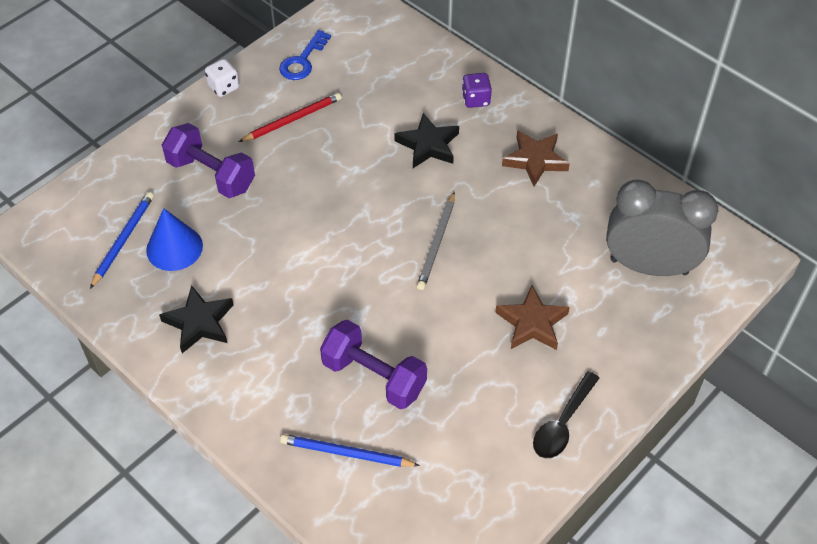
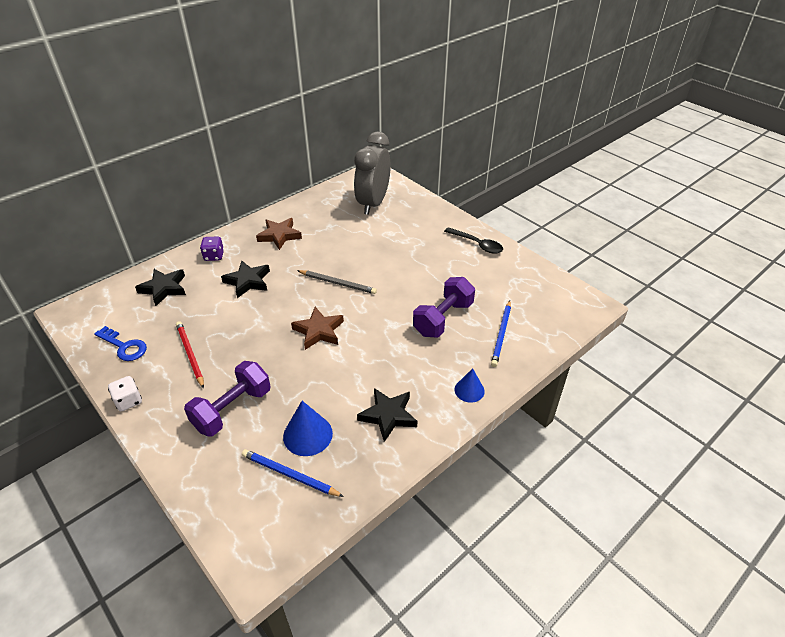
camera: 85 degrees left, 10 degrees down
(239, 410) = (469, 390): none -> blue cone
(404, 67) = (164, 288): none -> black star
(532, 323) = (407, 249): brown star -> brown star (319, 331)

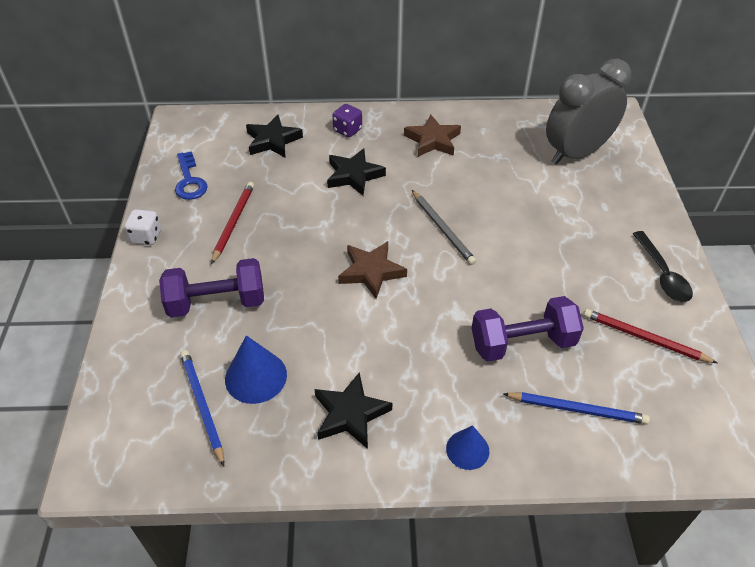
camera: 40 degrees right, 5 degrees up
(498, 281) = (644, 338): none -> red pencil
(501, 334) = (577, 409): blue pencil -> blue pencil turned 135 degrees counterclockwise

